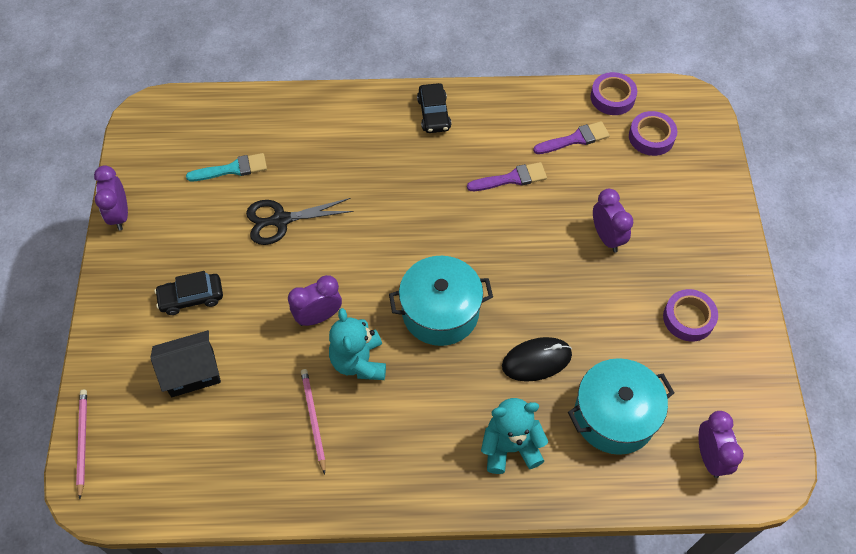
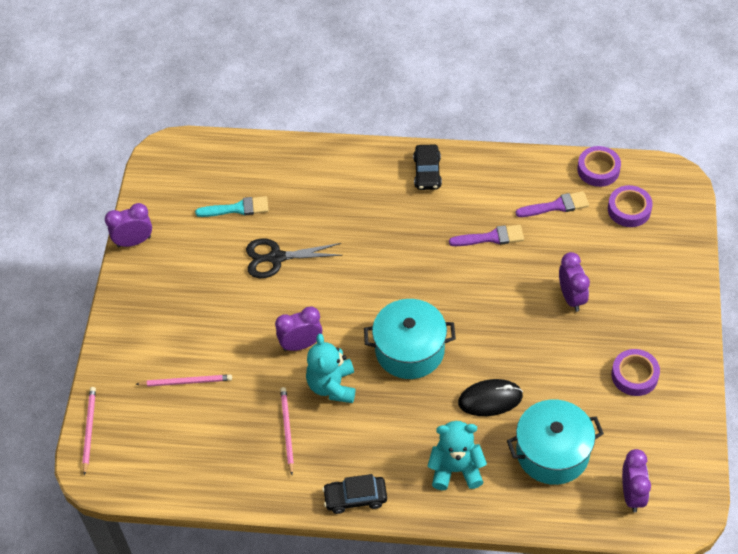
camera: 10 degrees right, 5 degrees down
(120, 215) = (134, 241): purple clock -> purple clock turned 75 degrees clockwise
(191, 297) = (191, 318): black car -> black car (355, 498)
(192, 372) = (186, 382): black house -> pink pencil

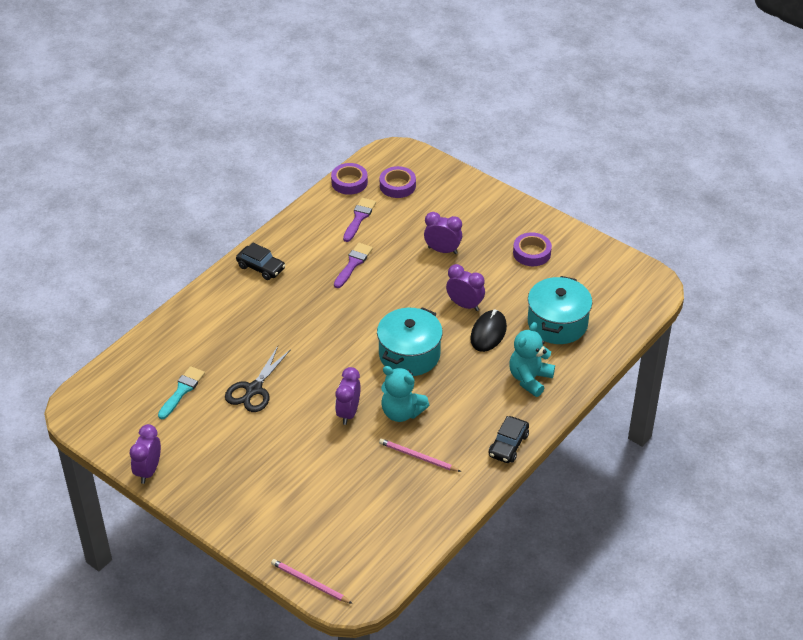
camera: 60 degrees left, 10 degrees down
(186, 382) = (319, 498): pink pencil -> none
(632, 494) = (620, 301): purple clock -> purple clock (465, 305)

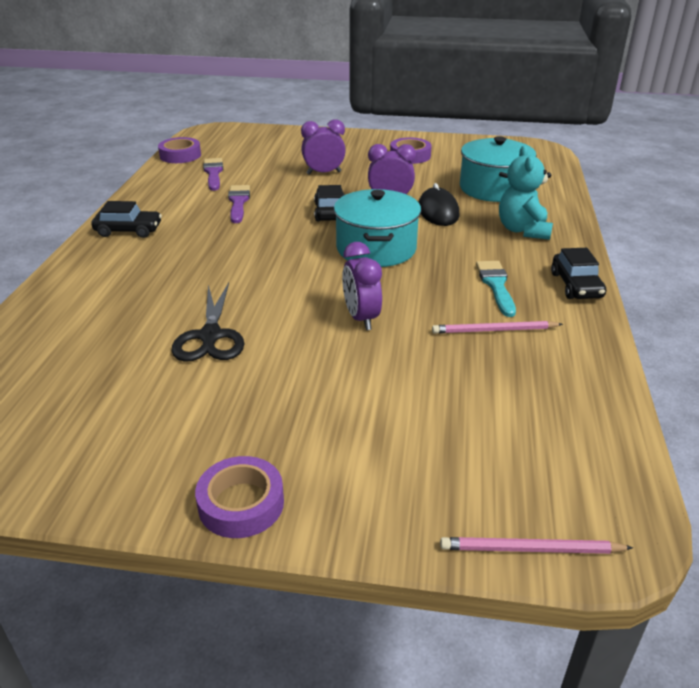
camera: 30 degrees left, 10 degrees down
(148, 471) = (106, 497): purple clock -> none
(182, 391) = (99, 372): turquoise brush -> turquoise brush (496, 285)
(397, 186) = (233, 147): purple tape -> purple tape (241, 503)
(401, 412) = (425, 297): turquoise teddy bear -> none
(409, 302) = (330, 212): none -> black car

